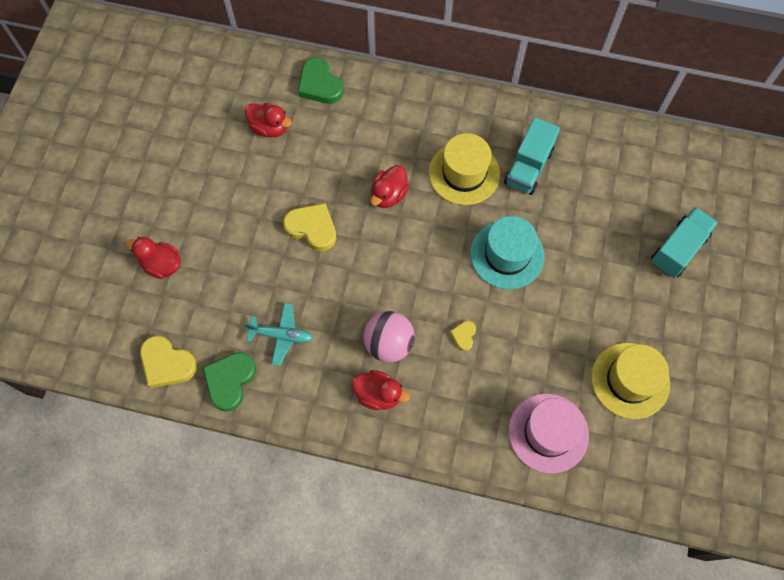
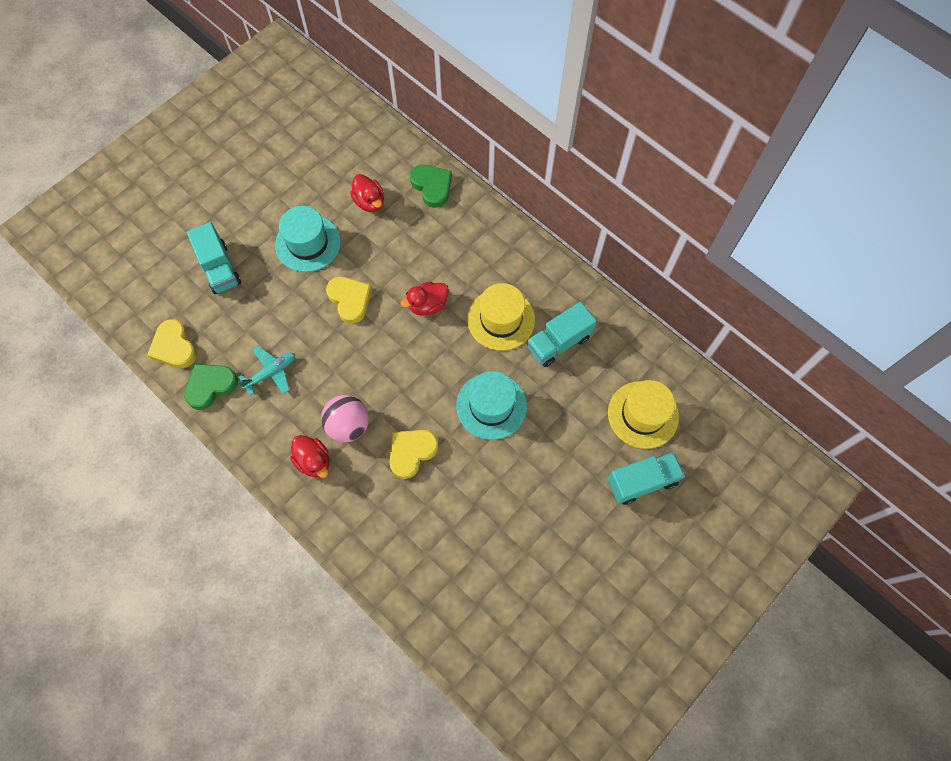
camera: 30 degrees right, 0 degrees up
(162, 265) = (219, 268): red duck -> turquoise truck
(235, 196) = (308, 243): none -> turquoise hat
(281, 335) = (271, 372): turquoise plane -> turquoise plane turned 75 degrees counterclockwise
(320, 85) = (432, 186): green heart -> green heart turned 150 degrees clockwise
(463, 336) = (411, 452): yellow heart -> yellow heart, size x1.93
(548, 433) = (427, 571): pink hat -> none
(630, 380) = (524, 568): yellow hat -> yellow hat (643, 414)

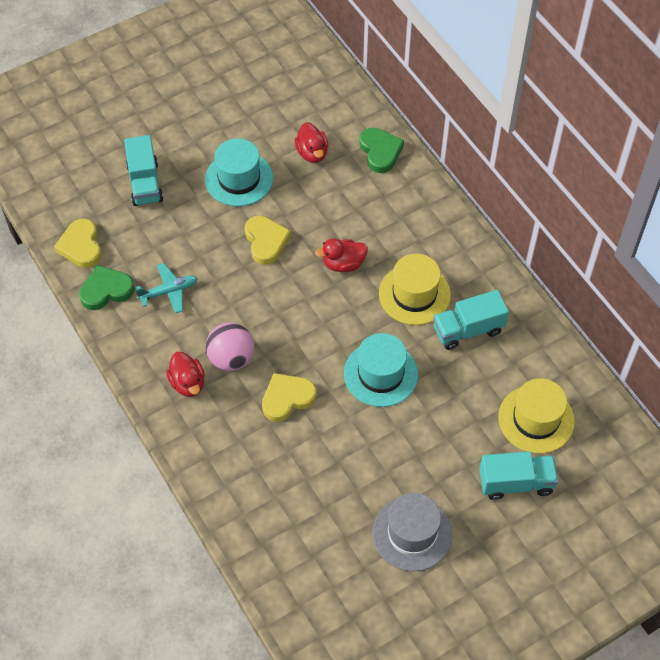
camera: 15 degrees right, 10 degrees down
(562, 557) = (412, 533): none -> grey hat

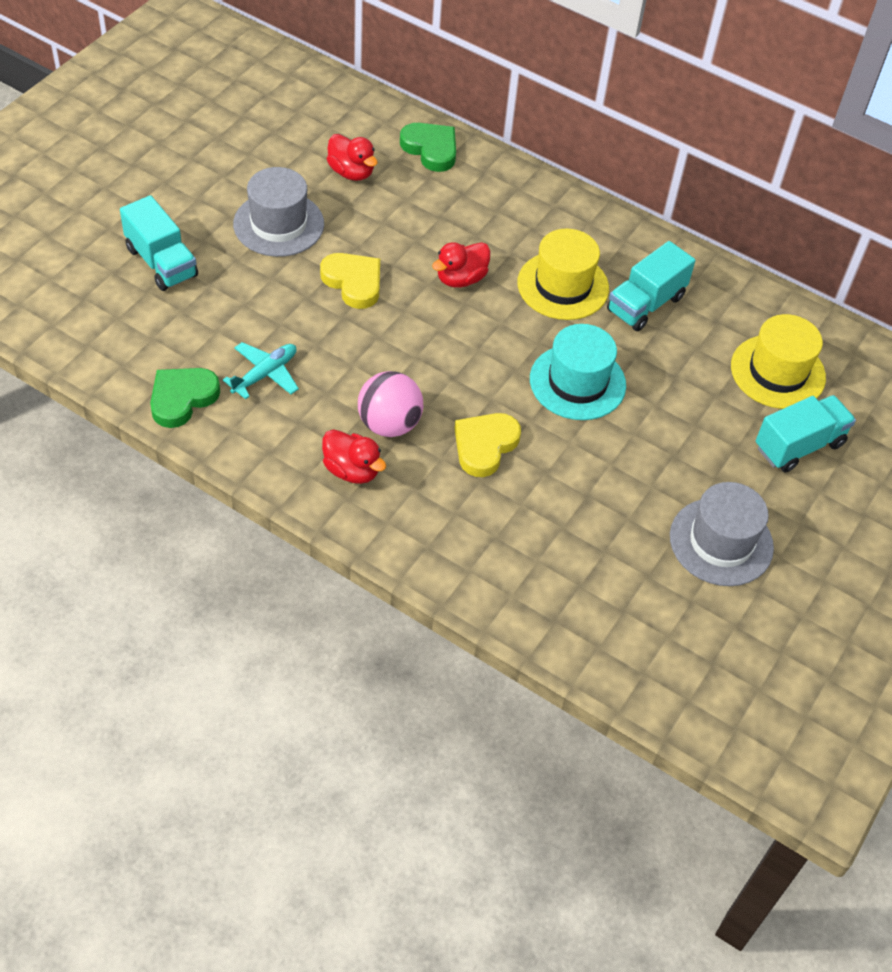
camera: 30 degrees left, 5 degrees down
(81, 246) = (118, 358): yellow heart -> none
(239, 179) = (278, 224): turquoise hat -> grey hat

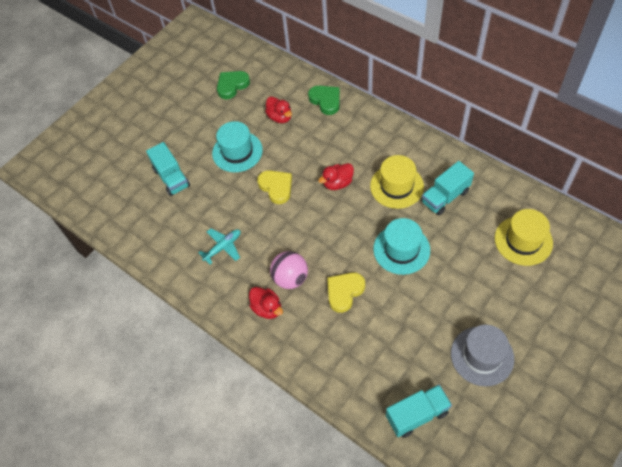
camera: 15 degrees right, 5 degrees up
(182, 398) = (176, 263): green heart -> green heart (232, 85)
(278, 224) = (237, 152): grey hat -> turquoise hat
(799, 446) = (534, 290): turquoise truck -> turquoise truck (417, 415)

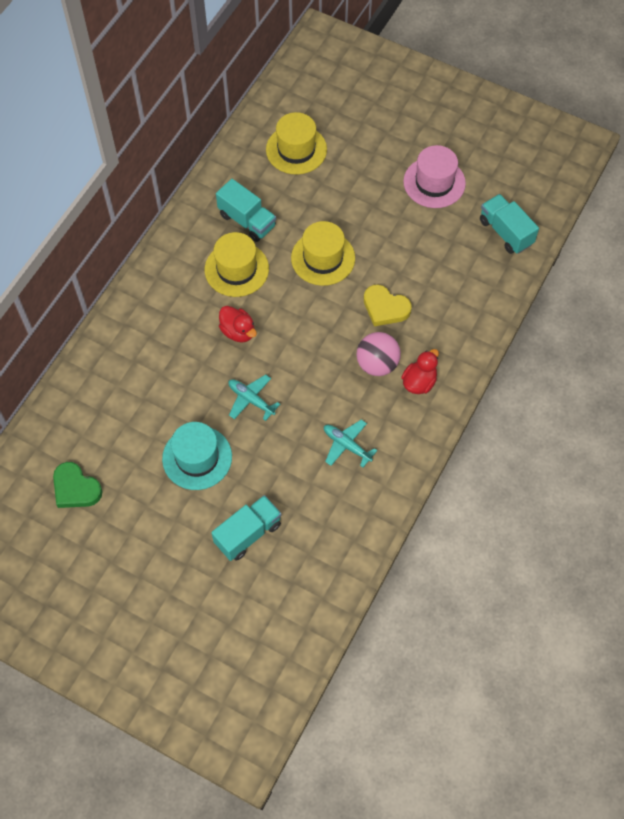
camera: 105 degrees left, 5 degrees up
(276, 187) = (251, 400): yellow heart -> turquoise plane
(280, 117) = (134, 414): red duck -> none
(326, 101) = (102, 362): green heart -> none
(401, 249) = (323, 258): turquoise hat -> yellow hat
(482, 356) = (434, 182): grey hat -> pink hat

